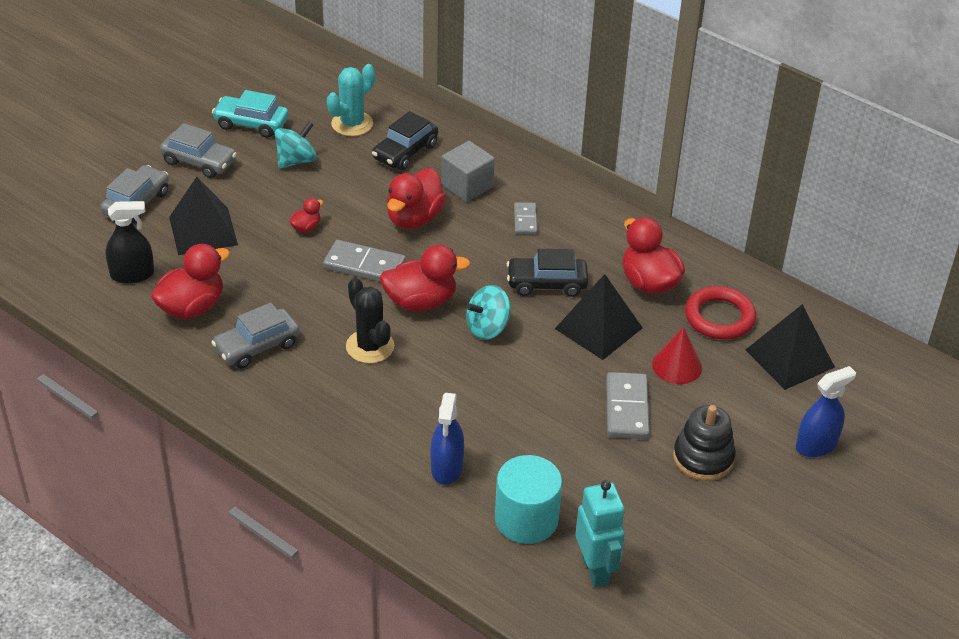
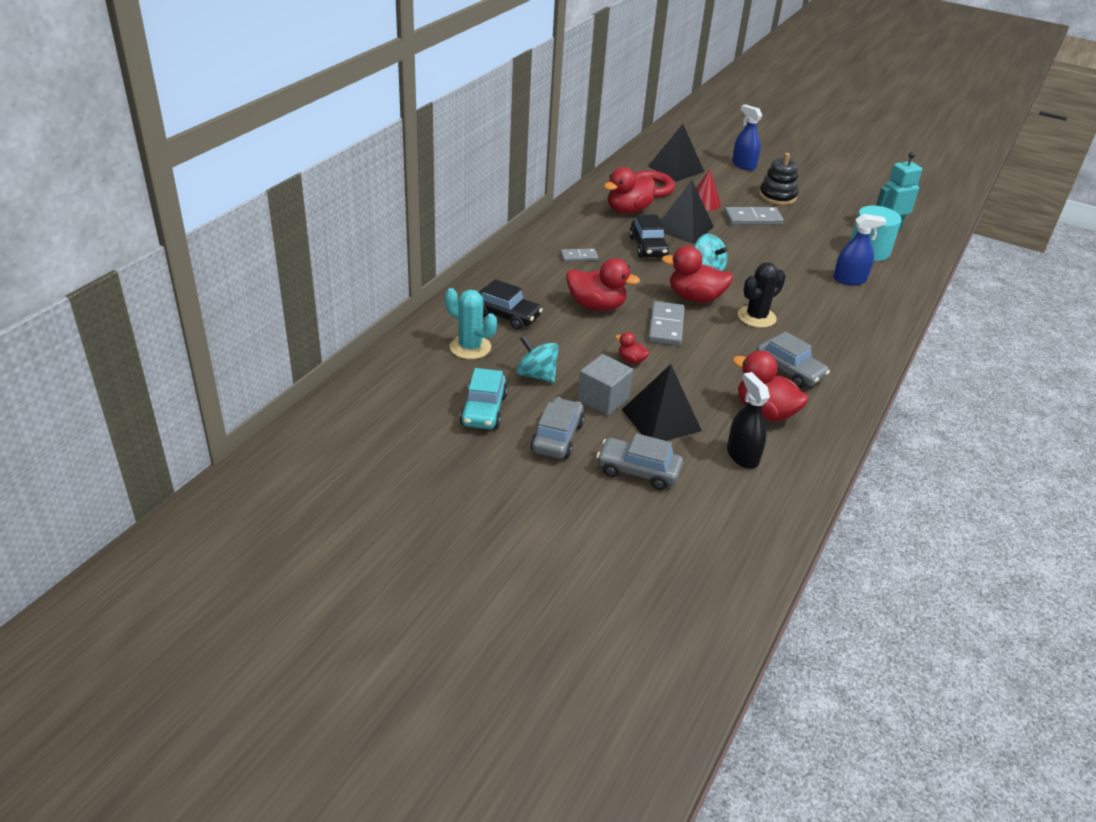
camera: 100 degrees left, 5 degrees down
(421, 302) = (695, 298): red duck -> red duck turned 60 degrees counterclockwise
(467, 186) = (544, 283): grey cube -> grey cube (603, 399)

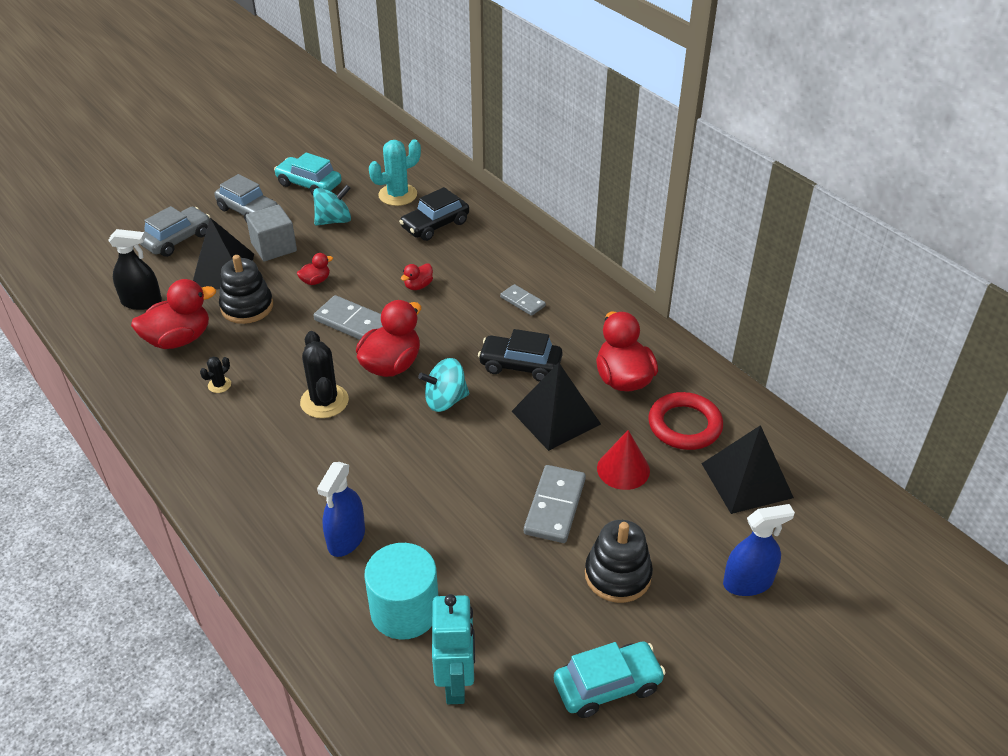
camera: 115 degrees right, 5 degrees up
(579, 257) = (522, 301): grey domino -> grey domino turned 60 degrees counterclockwise
(596, 306) = (418, 286): red duck -> red duck, size x0.49
(694, 387) = (247, 307): none -> black stacking toy
(789, 371) = (219, 385): grey car -> black cactus
(840, 192) = (607, 686): none -> turquoise car

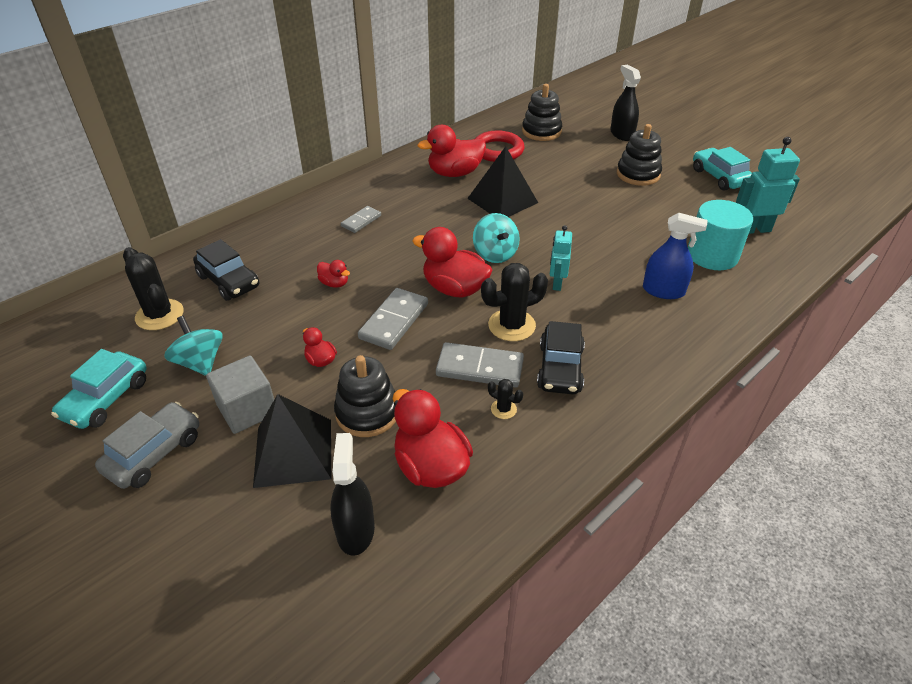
camera: 95 degrees left, 0 degrees up
(177, 239) = (208, 525): grey car -> none
(381, 444) = (556, 284): none -> turquoise robot
(397, 195) = (159, 315): turquoise cactus -> black cactus
(520, 365) = (445, 218): black car -> black car (560, 368)
(555, 506) = (591, 198): grey domino -> grey domino (480, 368)
(623, 469) = (546, 173): red cone -> none
(747, 480) = (541, 131): black pyramid -> black stacking toy
(748, 582) = (622, 134): blue spray bottle -> black spray bottle

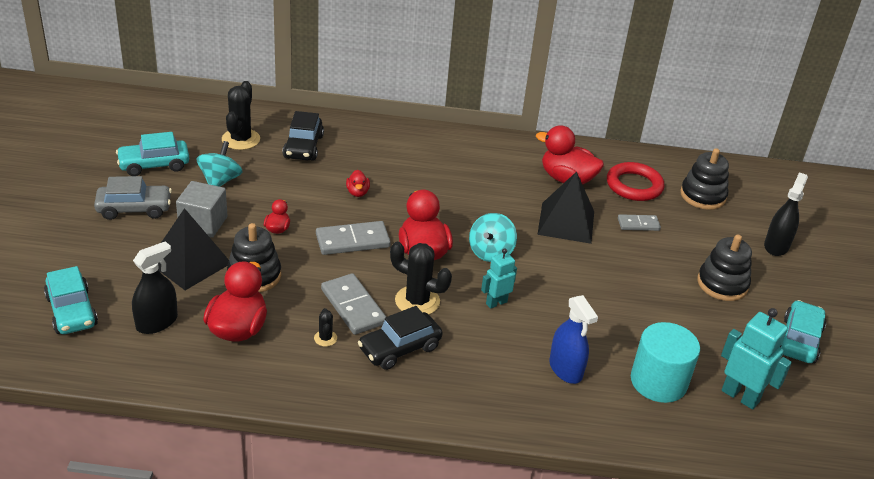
camera: 45 degrees right, 5 degrees down
(255, 605) = (72, 311): none -> turquoise car
(361, 221) = (441, 166): grey domino -> grey domino (638, 224)

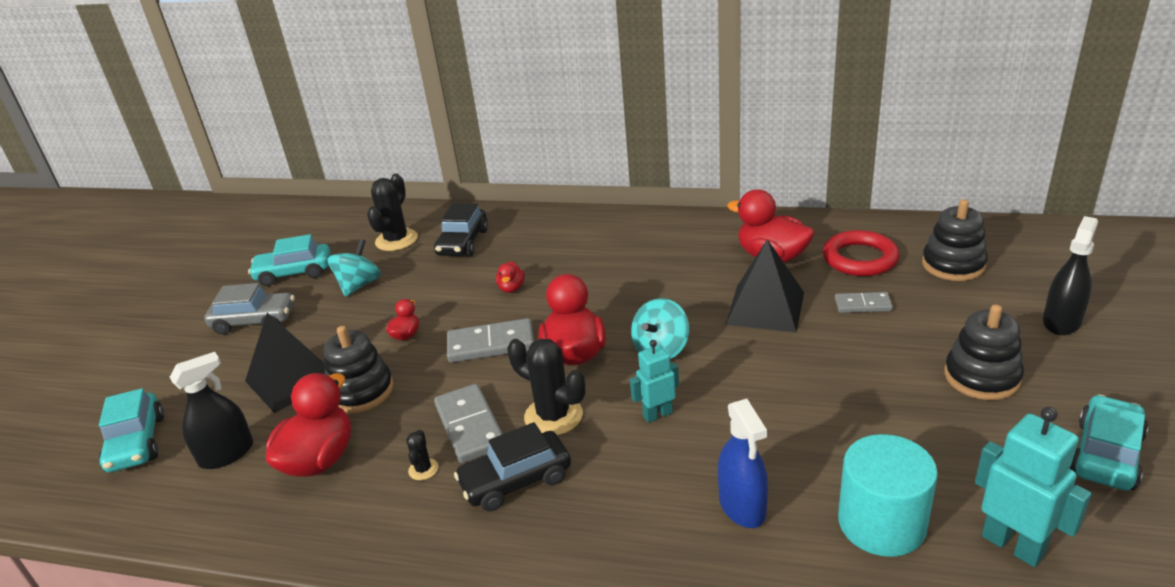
camera: 15 degrees right, 5 degrees down
(203, 223) = (323, 333): grey cube -> none

